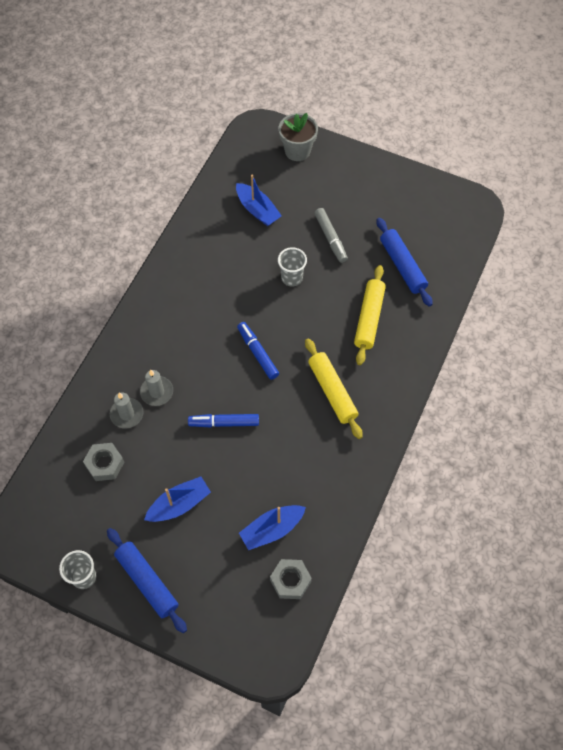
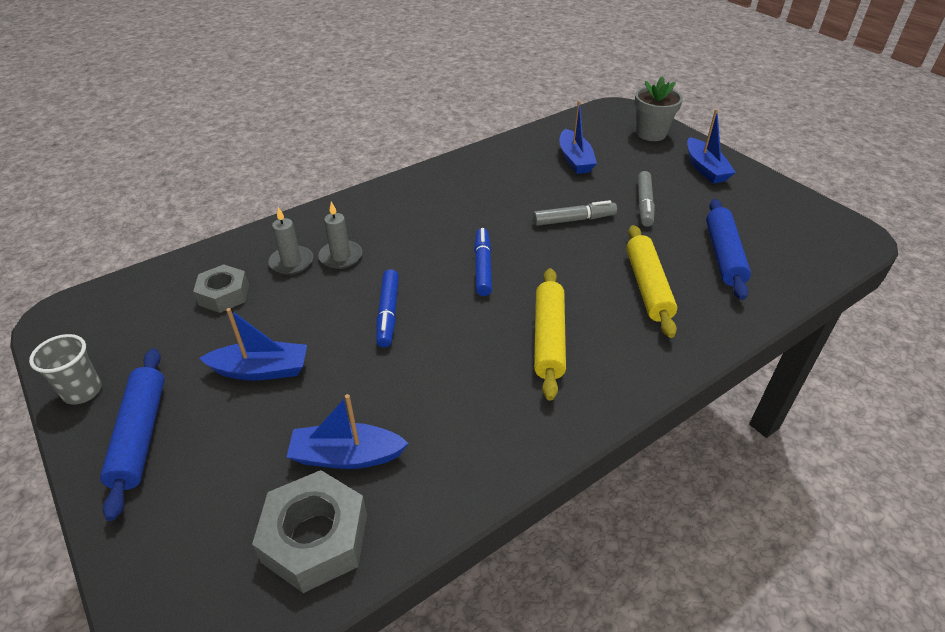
camera: 30 degrees right, 20 degrees down
(224, 423) = (388, 313): blue marker -> blue marker turned 120 degrees counterclockwise
(290, 581) = (315, 538): grey nut -> grey nut, size x1.50
(292, 278) = (574, 220): grey cup -> grey marker
(354, 177) = (705, 168): none -> blue boat
(369, 318) = (647, 287): yellow rolling pin -> yellow rolling pin turned 45 degrees counterclockwise

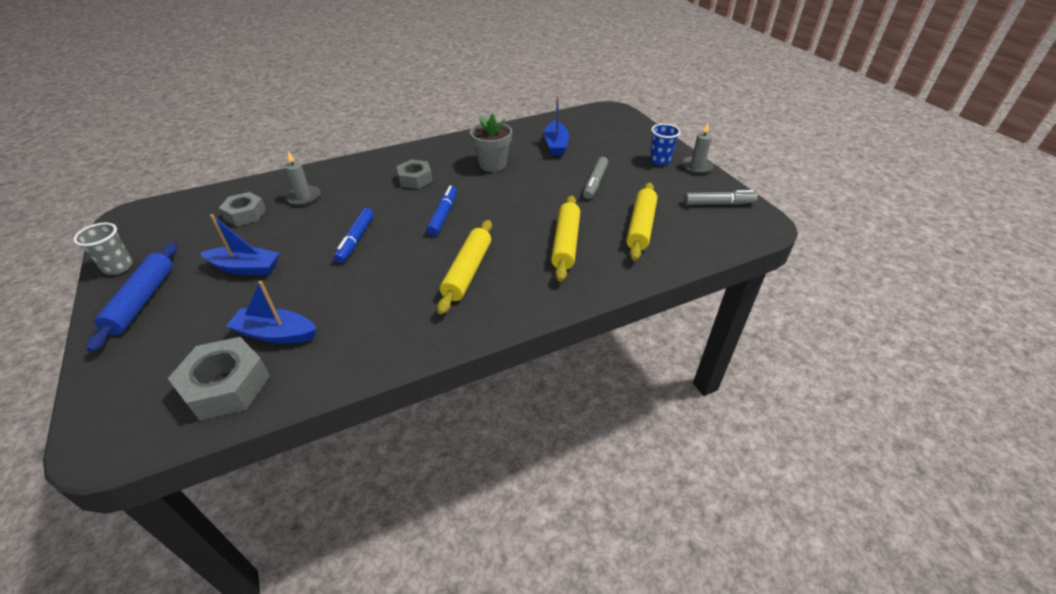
camera: 10 degrees right, 0 degrees up
(341, 257) = (341, 197): grey candle -> grey candle (697, 167)
(424, 222) = (415, 179): none -> grey nut
(574, 220) = (532, 188): grey marker -> grey marker (718, 204)
(651, 133) = (628, 131): grey flower pot -> grey flower pot (492, 164)
(705, 168) = (660, 161): blue boat -> blue cup
(723, 255) = (641, 227): blue rolling pin -> yellow rolling pin

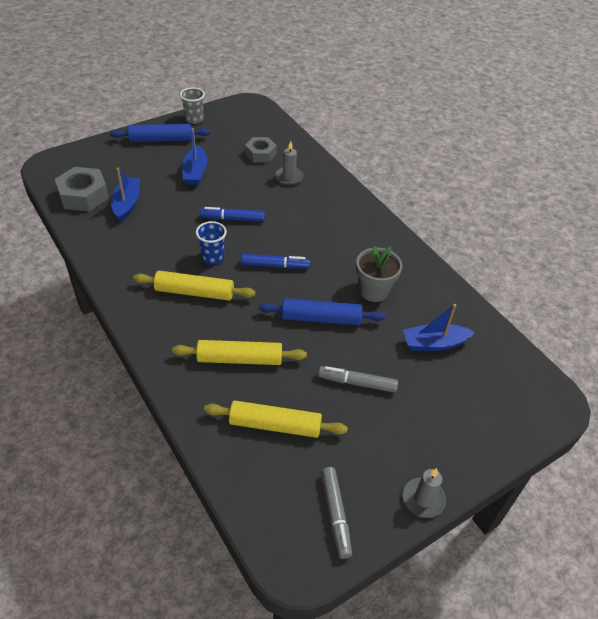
camera: 80 degrees right, 5 degrees up
(415, 179) = (331, 238): grey nut -> none
(520, 194) = (321, 318): none -> blue rolling pin
(660, 161) = (427, 454): blue cup -> blue cup (213, 257)

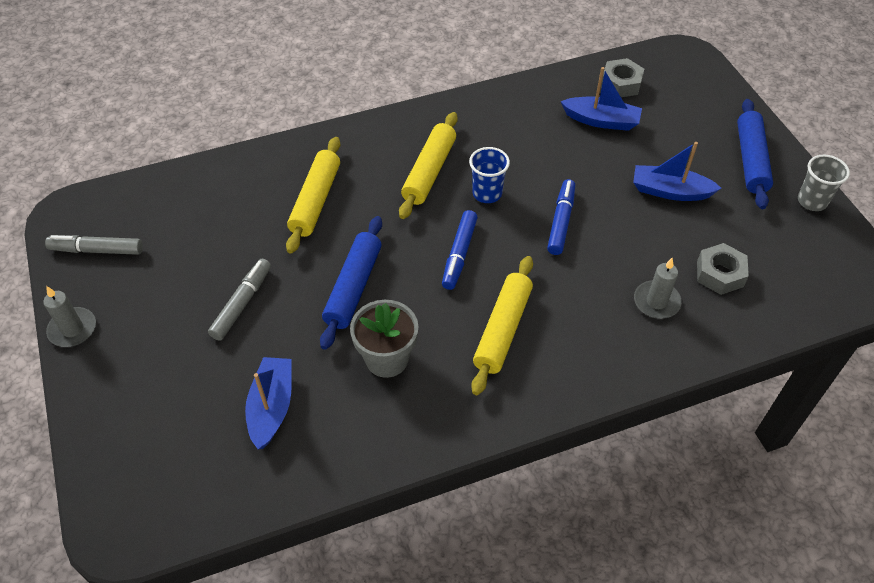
camera: 105 degrees right, 5 degrees up
(83, 195) = (621, 84): grey nut -> grey nut, size x0.67
(275, 425) = (218, 219): yellow rolling pin -> yellow rolling pin (502, 330)

